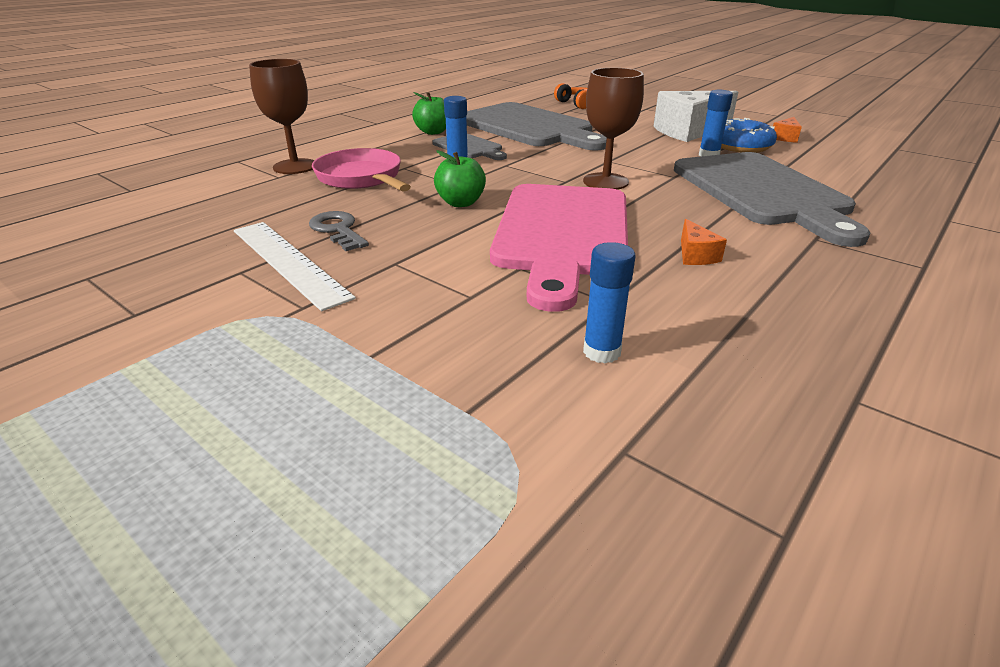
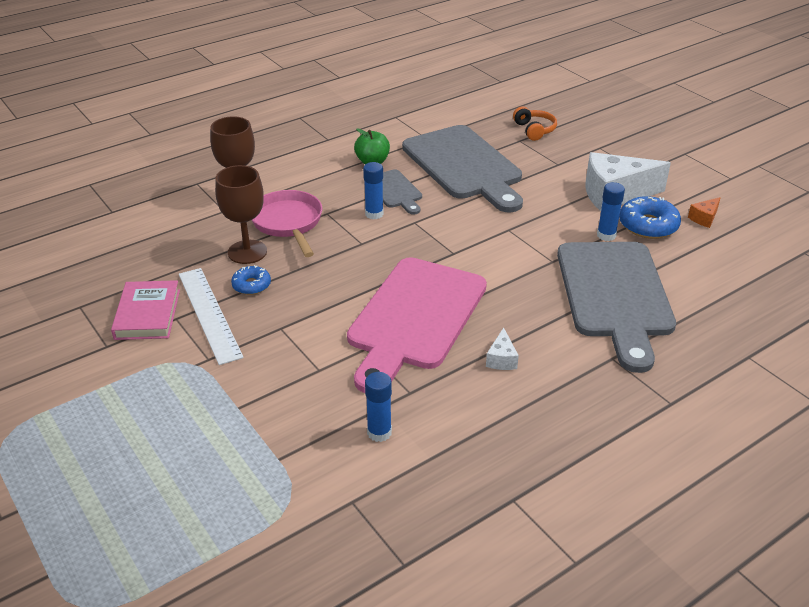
camera: 15 degrees right, 5 degrees up
(196, 273) = (147, 314): none -> pink book
(338, 230) = (251, 285): grey key -> blue donut
(461, 203) = (354, 268): green apple -> none
(605, 182) = (487, 259): brown goblet -> brown goblet (247, 252)
(695, 255) = (501, 359): orange cheese -> white cheese

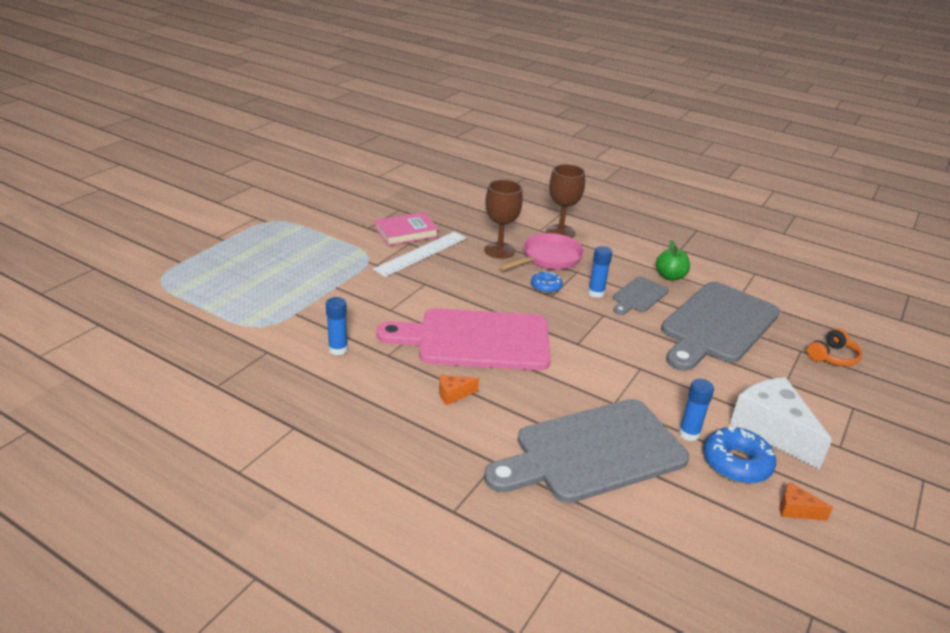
camera: 65 degrees right, 5 degrees down
(251, 285) = (463, 261): blue donut -> blue donut (546, 286)
(501, 359) = (453, 394): white cheese -> orange cheese

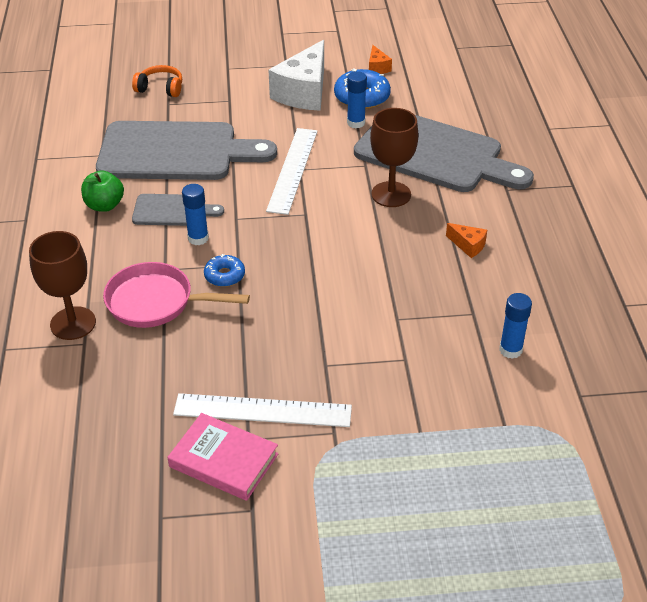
camera: 125 degrees left, 10 degrees up
(476, 340) = (378, 273): pink cutting board -> none
(499, 250) = (180, 349): brown goblet -> brown goblet (391, 194)
(642, 364) = (292, 170): none -> white ruler

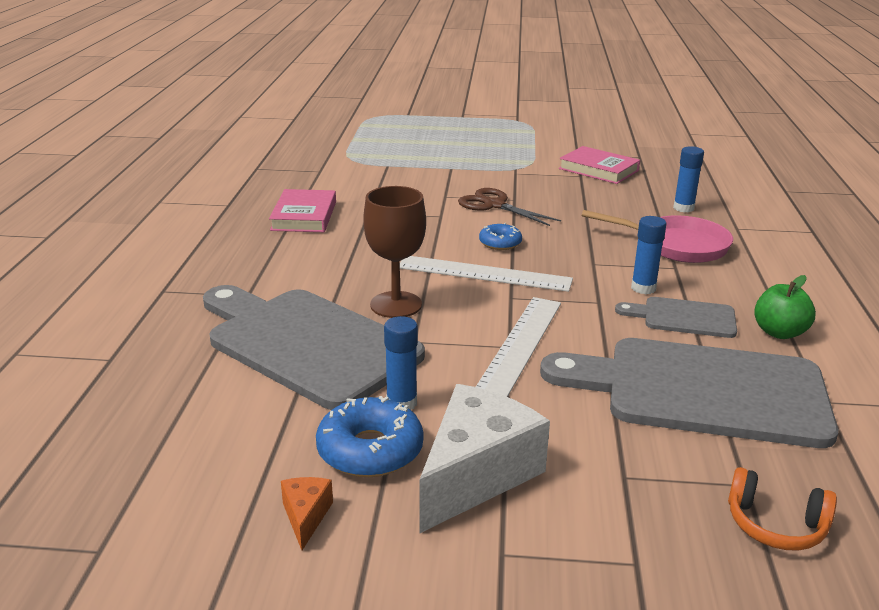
camera: 170 degrees left, 15 degrees down
(73, 323) = (755, 240): brown goblet -> none
(224, 275) = (608, 256): blue donut -> blue donut (500, 243)
(262, 410) = (569, 185): white ruler -> white ruler (484, 273)
(345, 348) = (494, 205): none -> brown scissors
(468, 245) = (337, 253): orange cheese -> none
(510, 350) = (353, 192): blue glue stick -> blue glue stick (683, 208)
(534, 296) = (304, 216): none -> pink book

